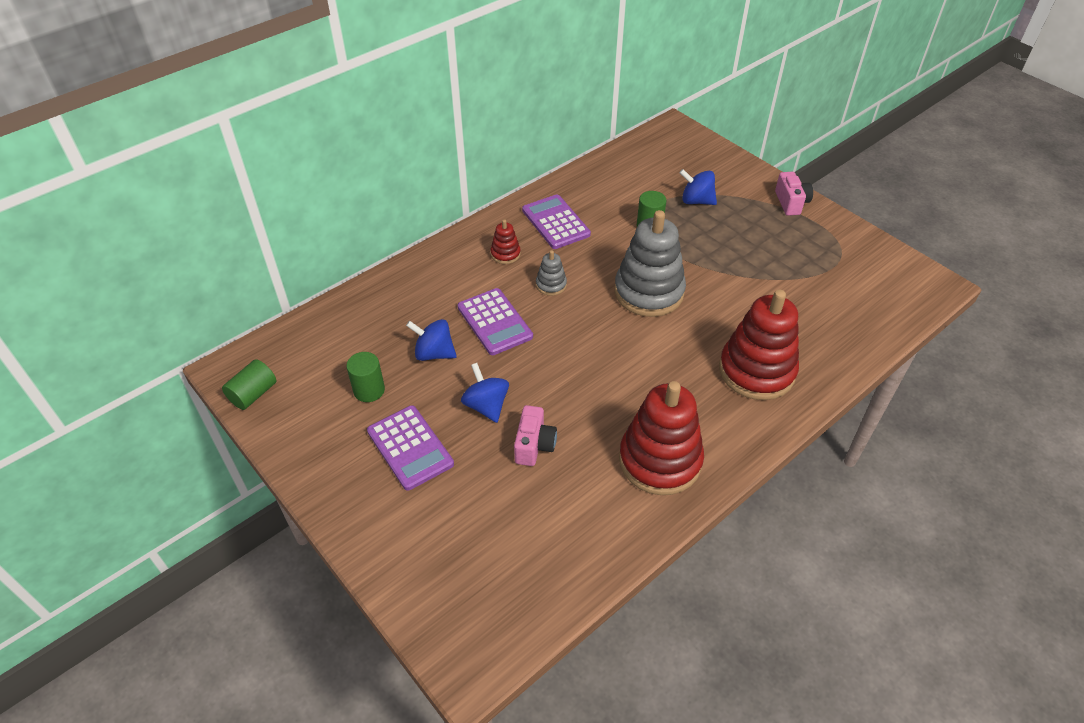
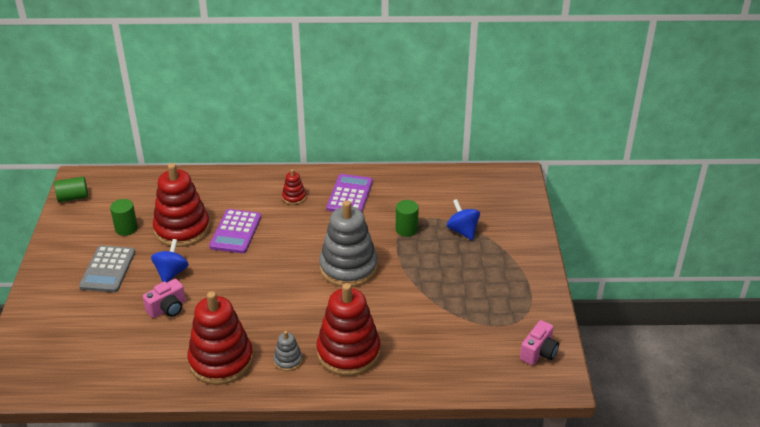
camera: 40 degrees right, 10 degrees down
(410, 448) = (108, 269): purple calculator -> grey calculator
(434, 353) = (182, 229): blue spinning top -> red stacking toy
(551, 285) = (296, 230): grey stacking toy -> grey stacking toy (288, 360)
(791, 203) = (531, 268): pink camera -> pink camera (539, 352)

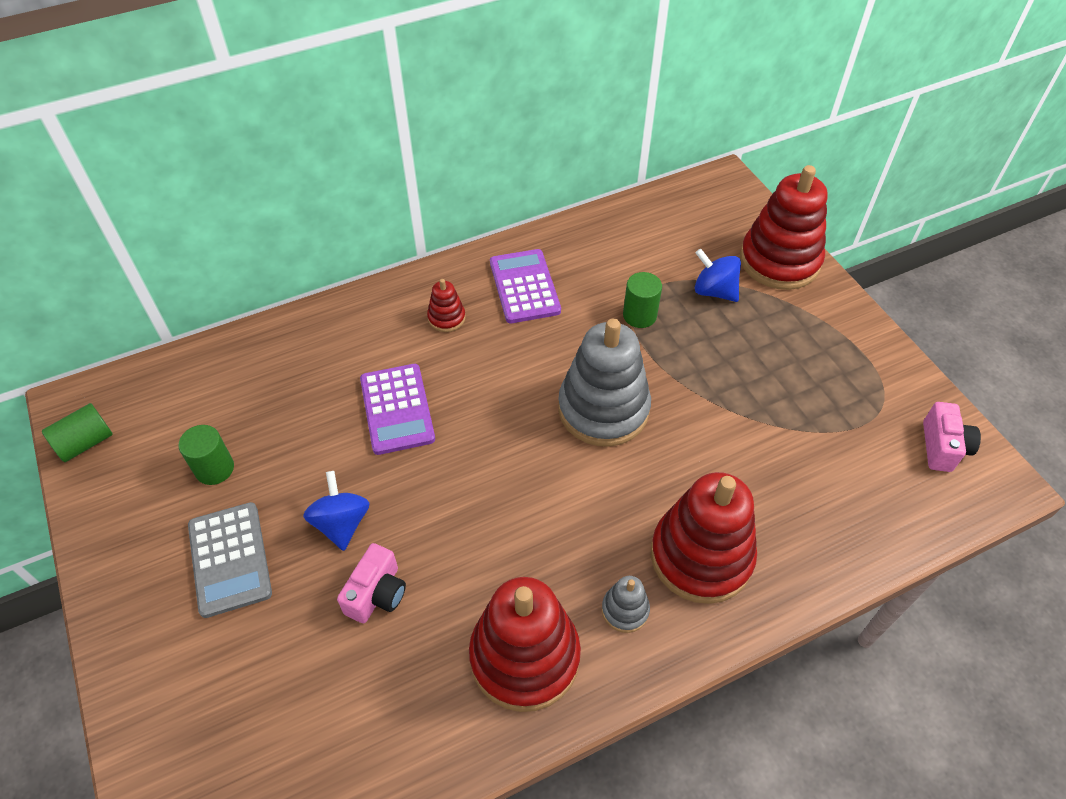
camera: 25 degrees left, 15 degrees up
(182, 229) = (309, 436): red stacking toy -> red stacking toy (779, 261)

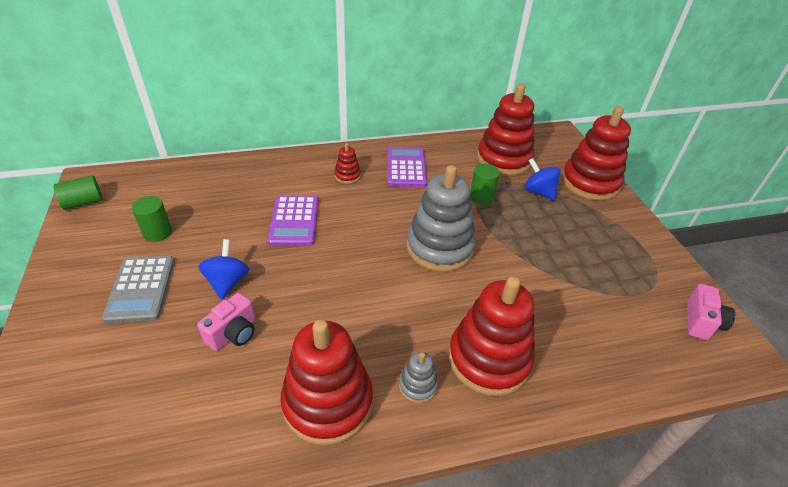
camera: 10 degrees right, 10 degrees down
(656, 244) = (504, 159): none -> red stacking toy

